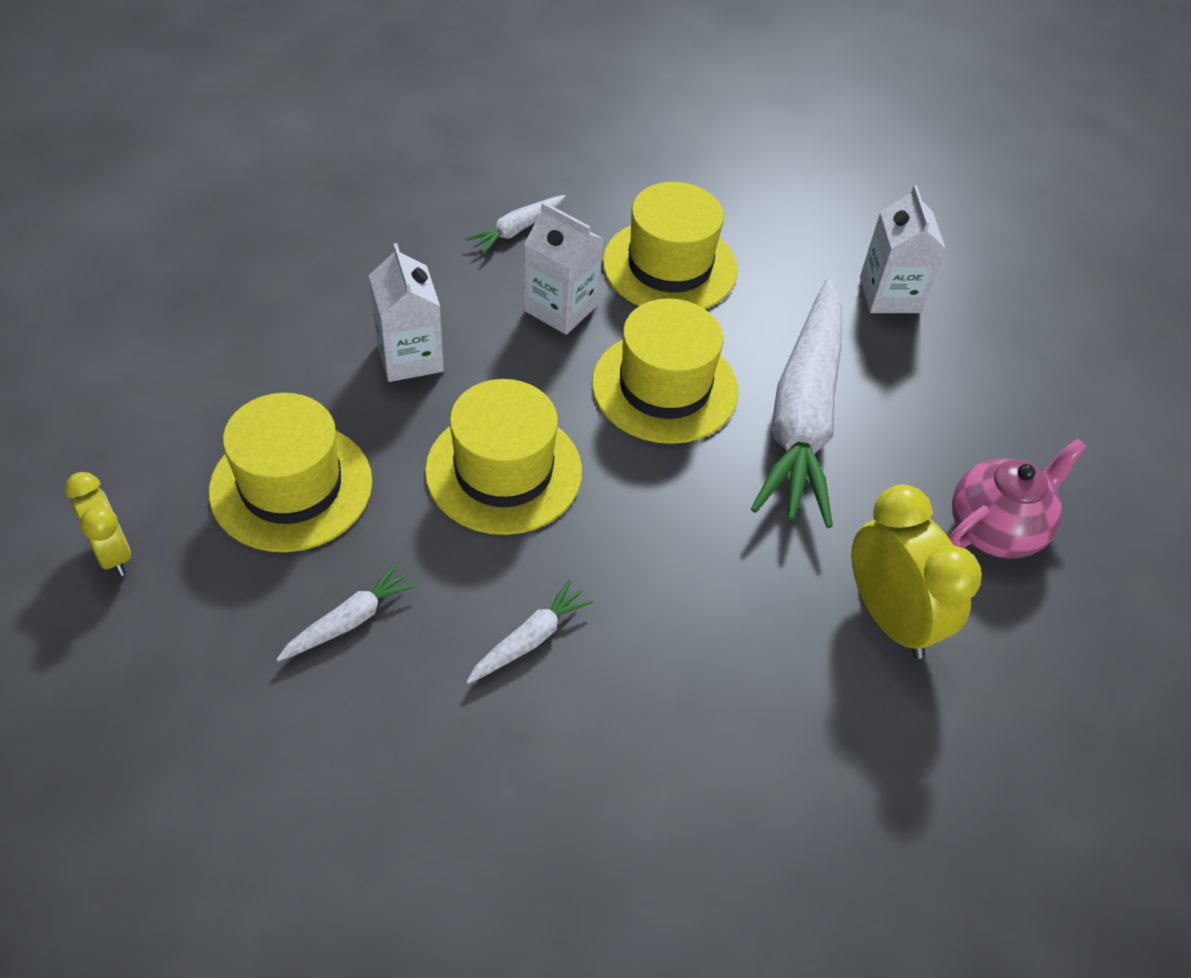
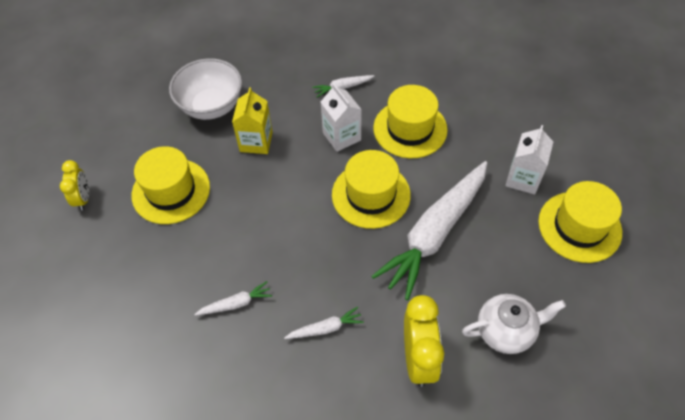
camera: 30 degrees right, 5 degrees up
(288, 319) = (211, 106): none -> white bowl
(349, 621) = (162, 265): white carrot -> white carrot (325, 328)
(410, 357) = (256, 142): white carton -> yellow carton
(503, 471) = (269, 214): yellow hat -> yellow hat (579, 226)
(996, 528) = (506, 331): pink teapot -> white teapot

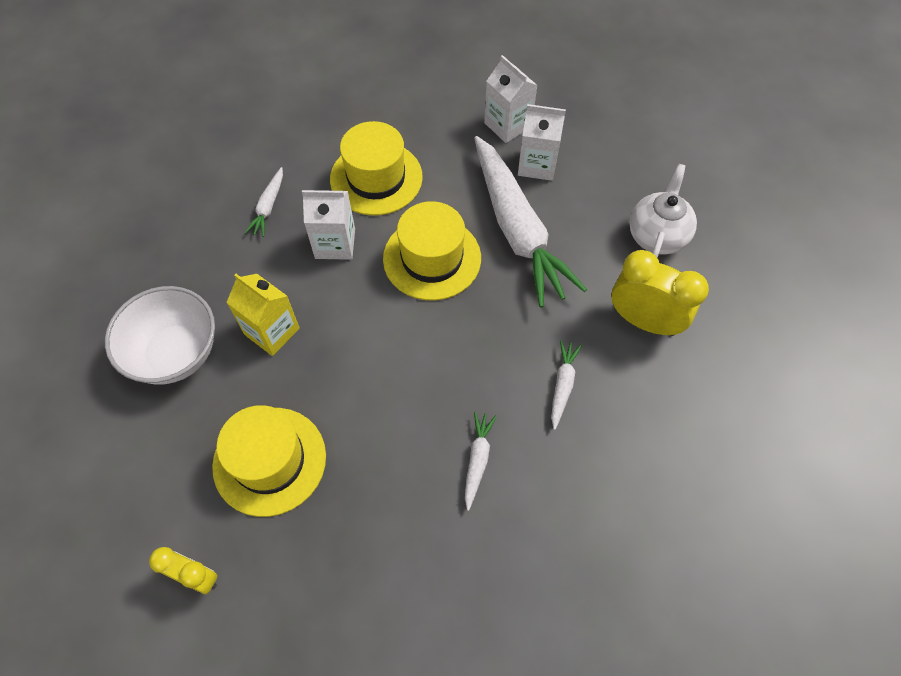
camera: 60 degrees left, 5 degrees up
(503, 216) = (537, 164): none -> white carton
(579, 226) = (588, 117): yellow hat -> none

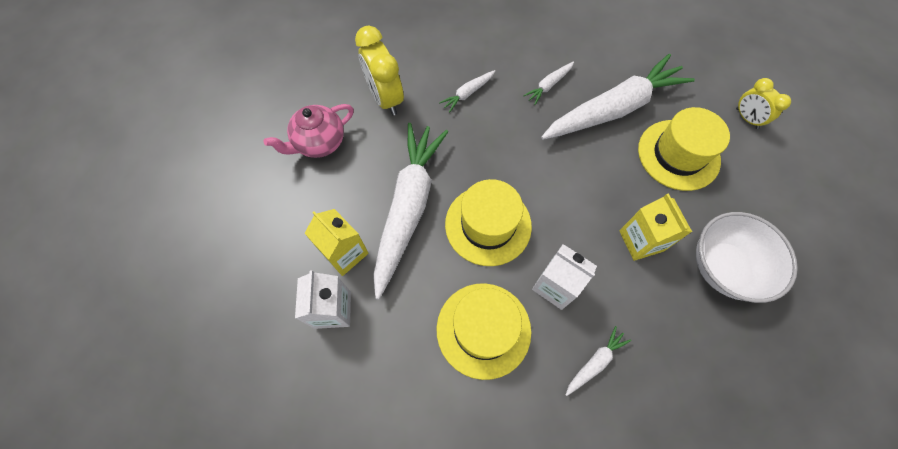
camera: 145 degrees left, 5 degrees up
(377, 478) = (614, 109): none -> white carrot
(537, 164) = (345, 253): white carton -> yellow carton
(657, 235) = (319, 143): white teapot -> pink teapot

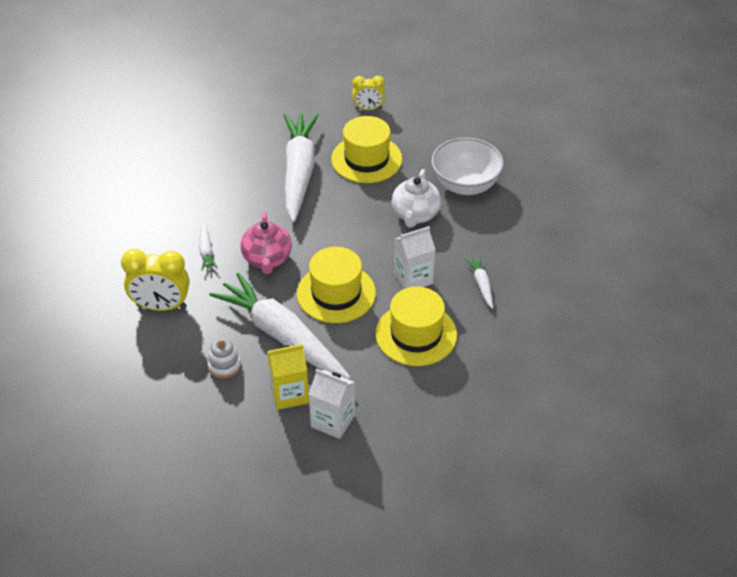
camera: 60 degrees left, 20 degrees down
(319, 143) = (167, 371): pink teapot -> pink teapot (267, 259)
(348, 182) = (224, 365): none -> white stacking toy
(548, 85) = (244, 198): white carrot -> none
(641, 241) = (415, 215): yellow carton -> white teapot

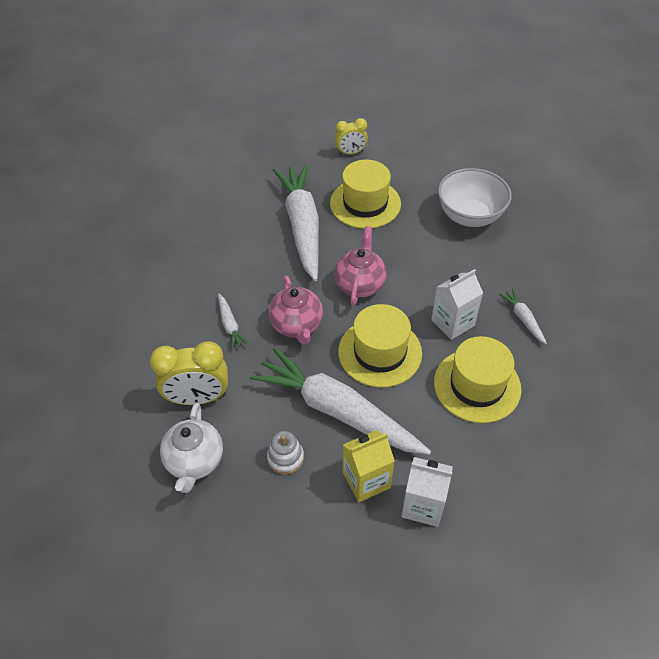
camera: 10 degrees left, 5 degrees up
(337, 232) = (360, 284): none -> pink teapot
(415, 215) = (432, 254): white teapot -> white teapot (195, 461)

